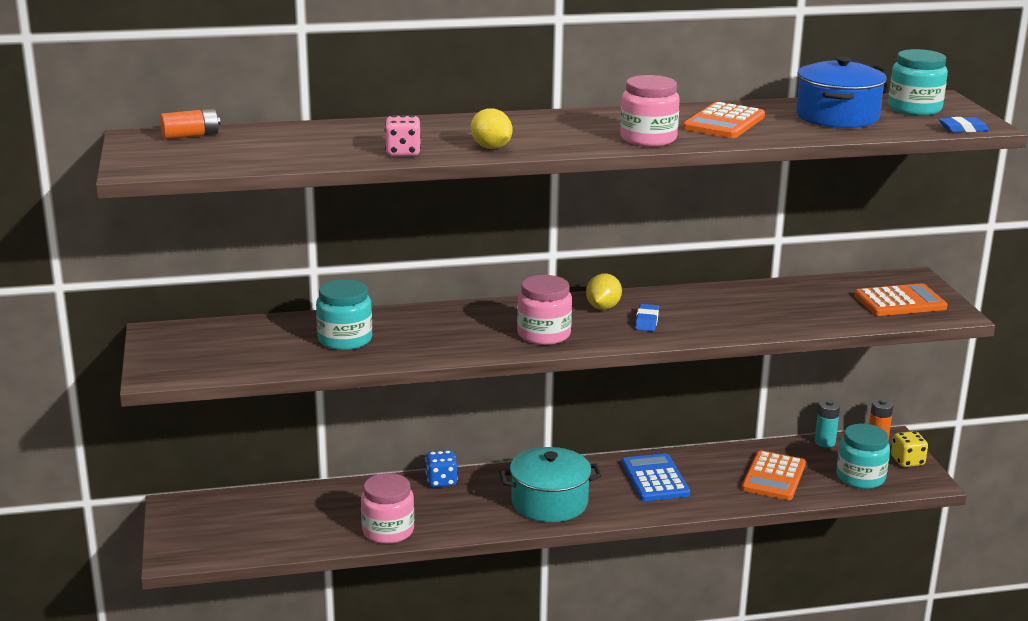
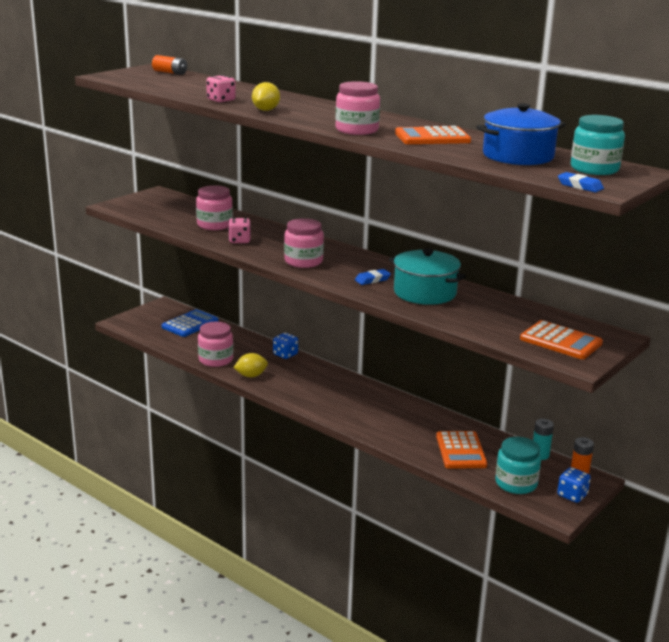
camera: 50 degrees right, 0 degrees up
(345, 339) = (214, 225): turquoise jar -> pink jar
(423, 344) = (239, 241): none -> pink dice
(549, 502) = (311, 391): turquoise pot -> turquoise pot (424, 293)
(603, 307) = (369, 265): yellow lemon -> yellow lemon (251, 376)
(655, 479) = (390, 412): blue calculator -> blue calculator (190, 324)
(773, 477) = (461, 451): orange calculator -> orange calculator turned 75 degrees counterclockwise
(907, 461) = (572, 495): yellow dice -> blue dice

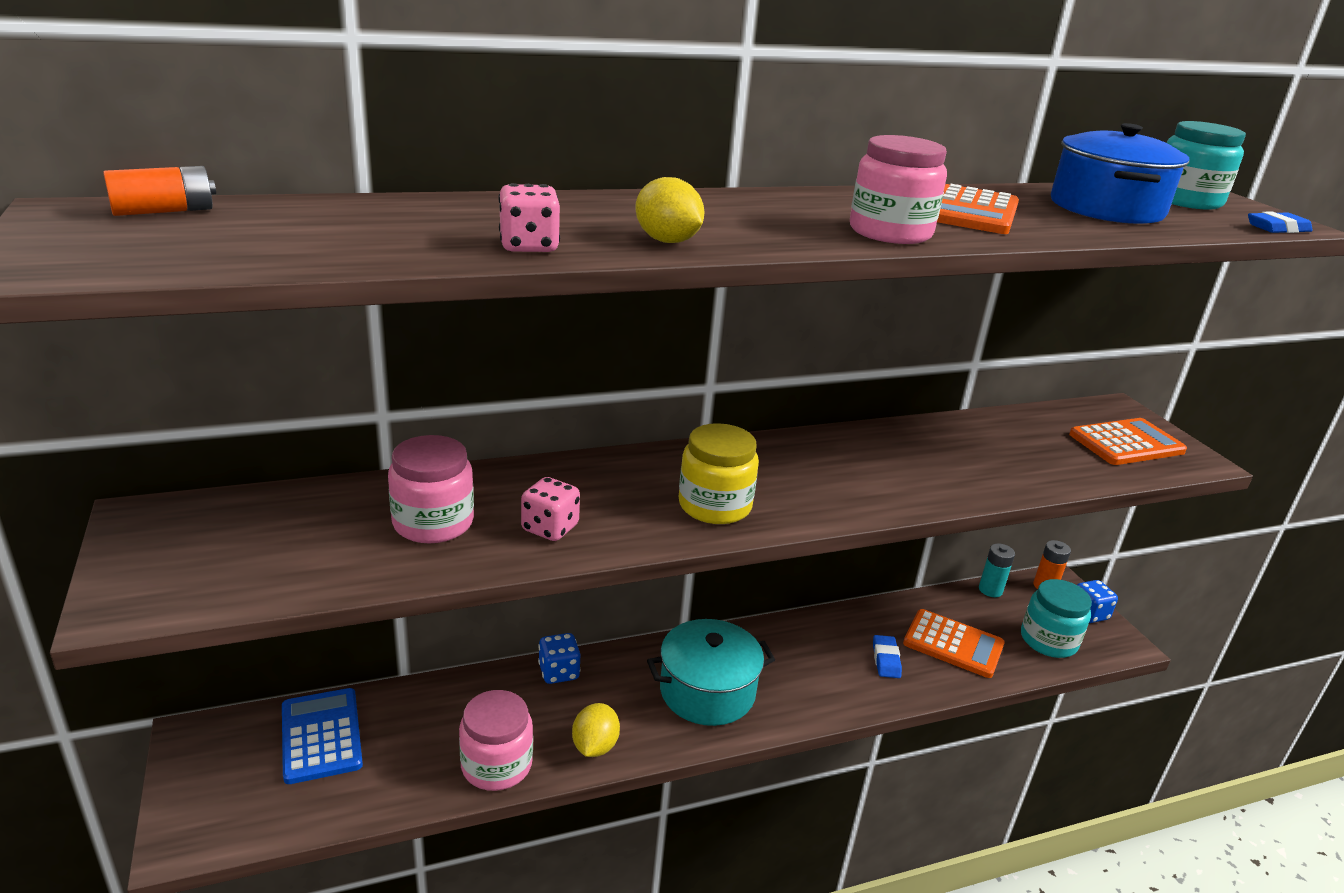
camera: 60 degrees left, 5 degrees up
(303, 261) = (714, 506): pink jar -> yellow jar
(372, 280) = (841, 479): blue eraser -> blue eraser (886, 660)
(424, 293) = (920, 462): turquoise pot -> turquoise pot (707, 691)

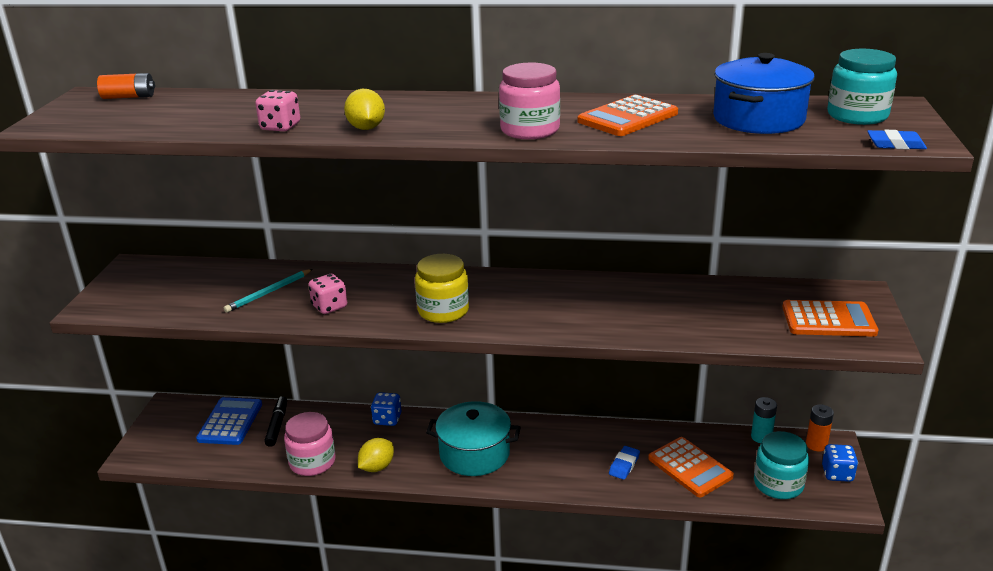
camera: 30 degrees right, 0 degrees up
(402, 722) = (277, 425): none -> black marker
(433, 523) = (269, 293): pink jar -> turquoise pencil

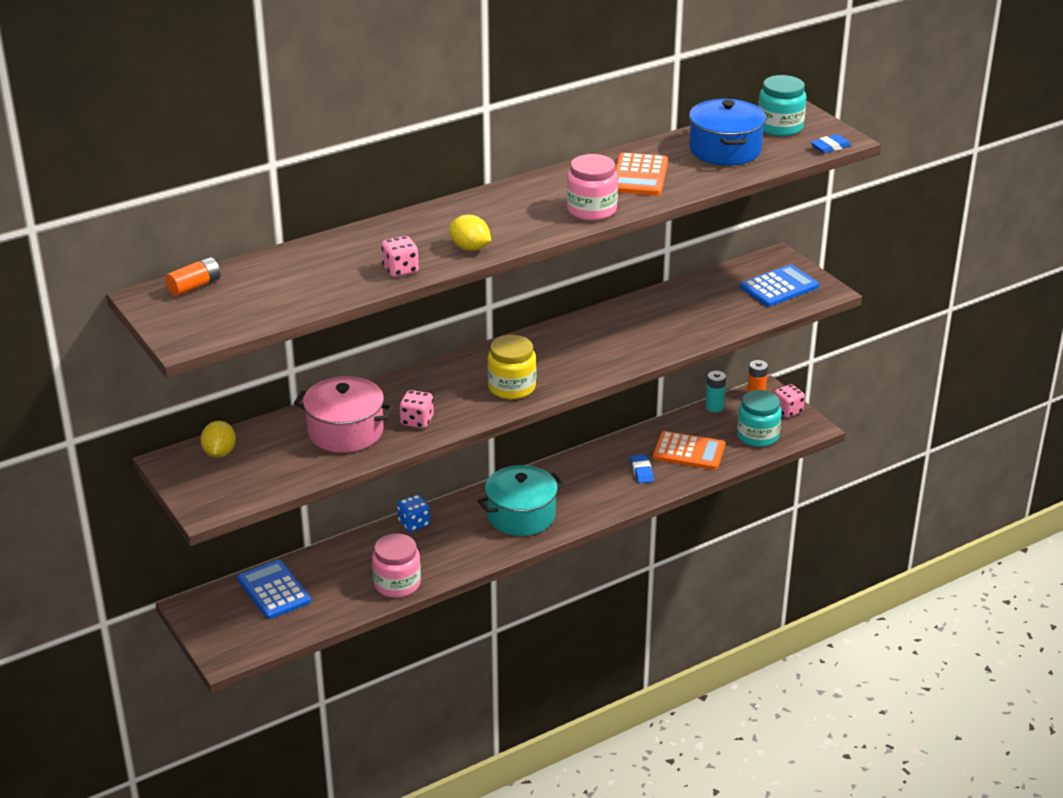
camera: 40 degrees left, 5 degrees up
(269, 293) = (345, 431): turquoise pencil -> pink pot
(277, 425) = (322, 573): black marker -> none
(377, 467) = (456, 562): yellow lemon -> yellow lemon (219, 453)
(828, 320) = (779, 287): orange calculator -> blue calculator
(837, 474) = (787, 411): blue dice -> pink dice

